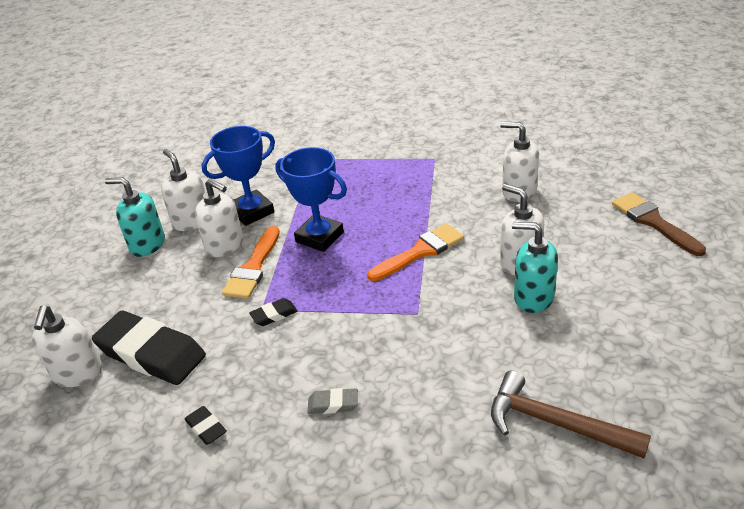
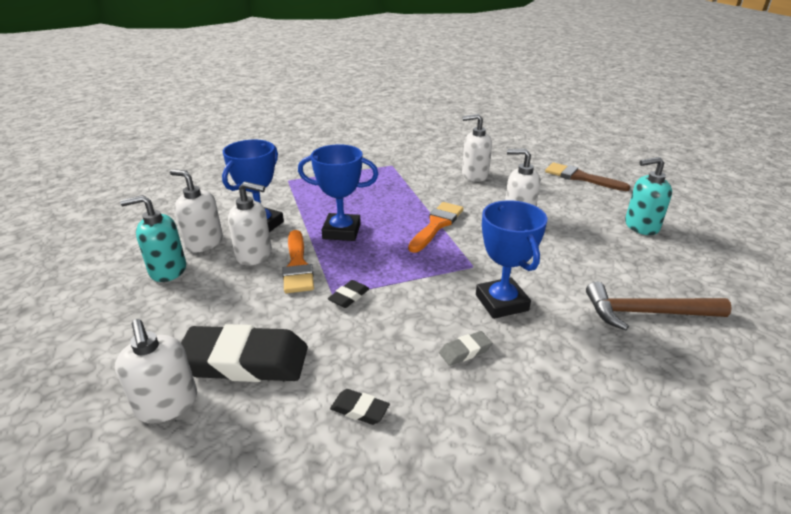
camera: 30 degrees left, 5 degrees down
(410, 364) = (501, 302): none -> blue trophy
(533, 297) = (549, 236): turquoise soap dispenser -> turquoise soap dispenser (641, 226)

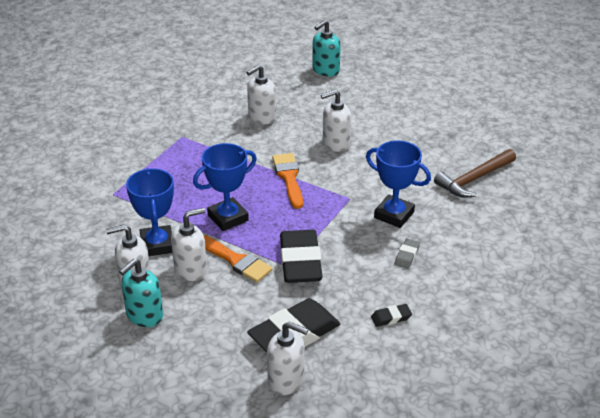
camera: 40 degrees left, 5 degrees up
(349, 297) = (300, 262): black eraser -> black eraser, size x2.33
(580, 177) = (341, 84): brown brush -> none
(641, 226) = (419, 113): turquoise soap dispenser -> turquoise soap dispenser (325, 70)

